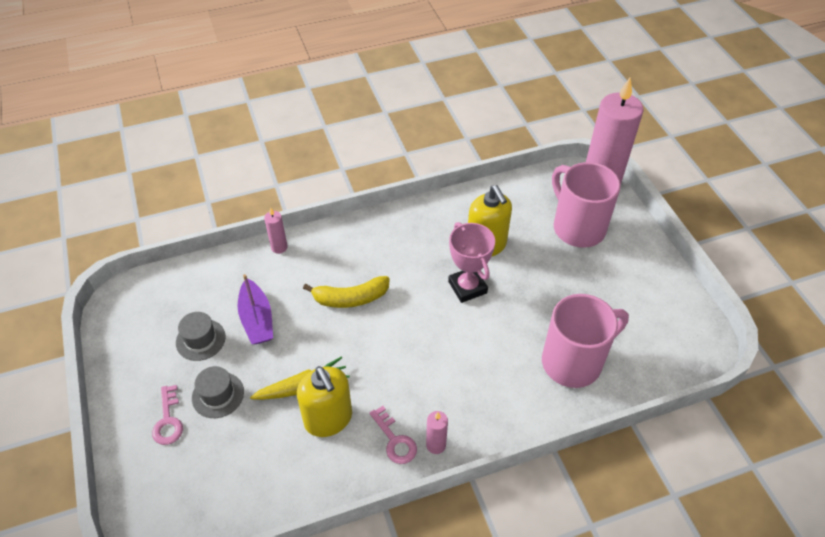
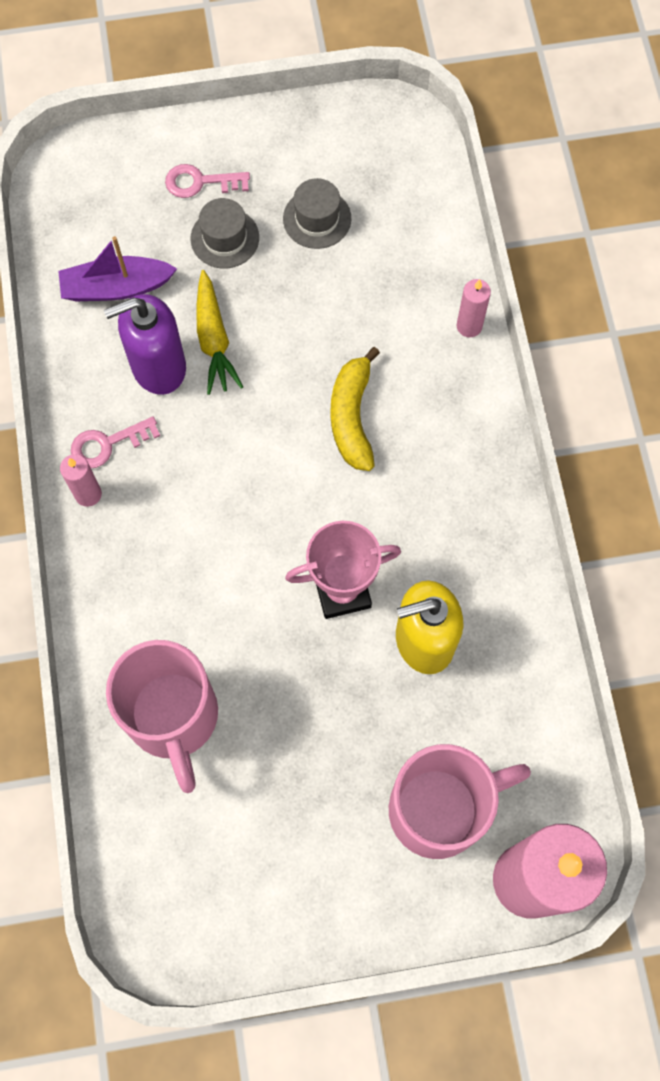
camera: 100 degrees right, 20 degrees up
(257, 319) = (337, 289): purple boat -> purple boat (116, 287)
(328, 419) = (158, 367): yellow soap dispenser -> purple soap dispenser

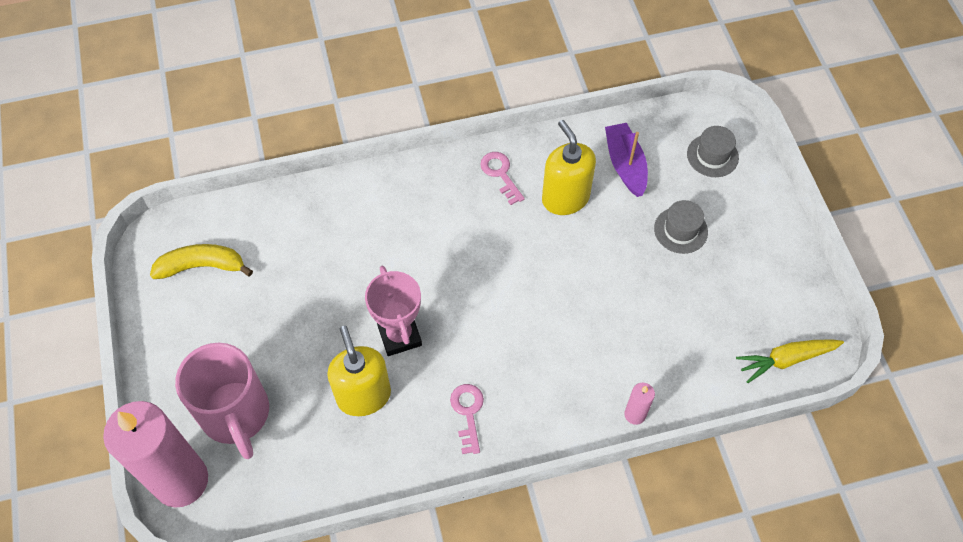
camera: 85 degrees right, 10 degrees down
(88, 494) = (461, 167): pink candle -> none
(158, 367) = (565, 198): purple soap dispenser -> yellow soap dispenser
(173, 718) = (303, 236): pink mug -> none
(200, 182) = (726, 209): pink key -> pink key (468, 413)
(214, 340) = (592, 232): yellow carrot -> yellow carrot (785, 360)
(317, 218) = (711, 293): grey hat -> grey hat (712, 156)
(352, 417) = (541, 332): yellow banana -> yellow banana (202, 266)

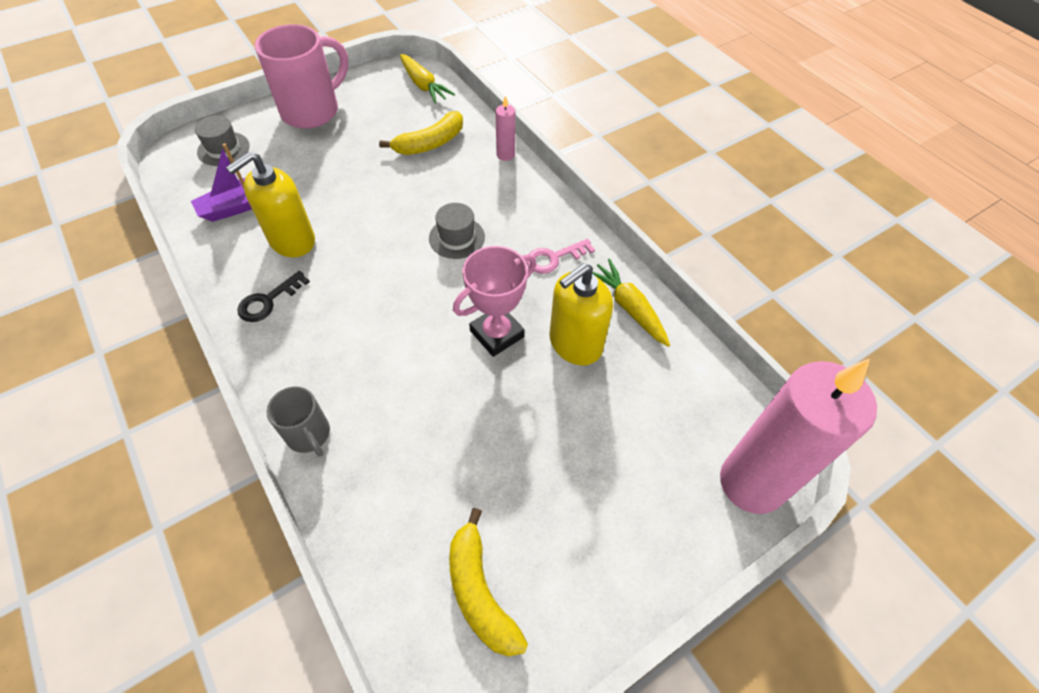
camera: 110 degrees left, 5 degrees down
(236, 415) = (653, 457): pink mug -> pink mug (312, 111)
(362, 187) = (309, 435): none -> grey mug
(384, 459) = (628, 307): none -> yellow carrot
(500, 174) = (268, 301): pink key -> black key
(674, 342) = (430, 143): none -> yellow banana
(680, 230) = (314, 156): grey hat -> grey hat (457, 238)

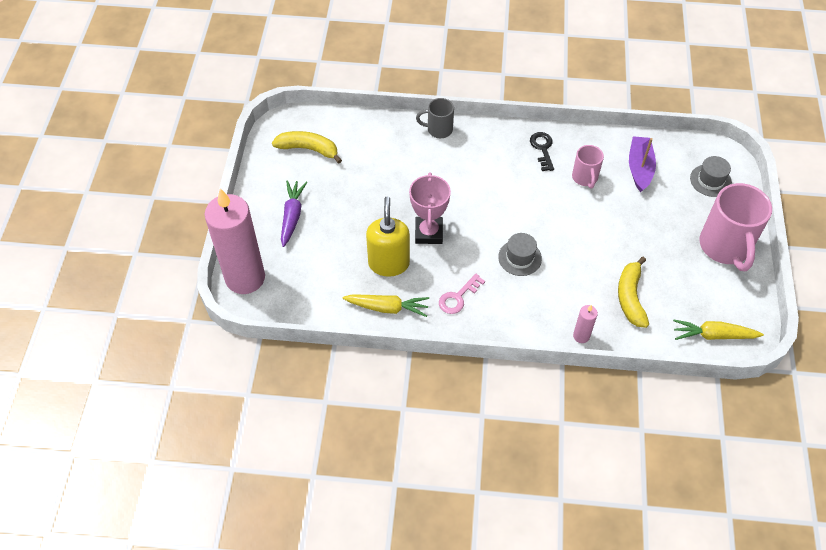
camera: 130 degrees right, 0 degrees up
(292, 241) = (585, 178): yellow soap dispenser -> pink mug
(554, 258) = (458, 297): pink key -> pink key turned 150 degrees counterclockwise
(613, 507) = (292, 216): none -> purple carrot

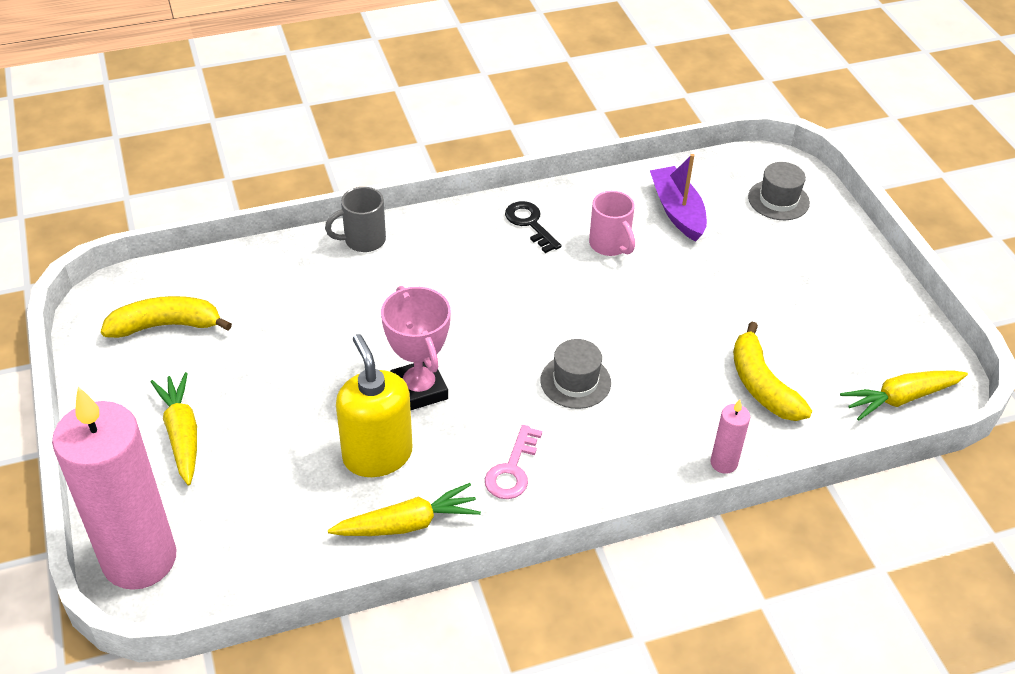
camera: 25 degrees left, 10 degrees down
(292, 216) = (182, 433): purple carrot -> yellow carrot
(725, 247) = (846, 278): pink mug -> none

